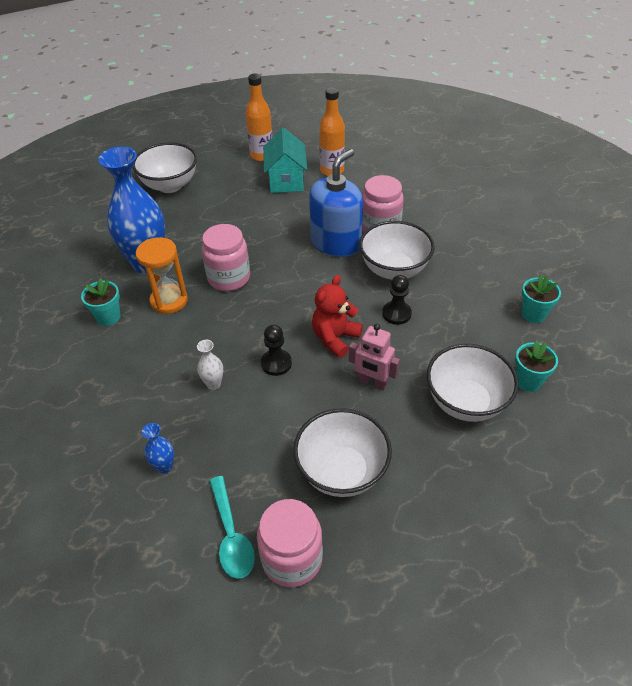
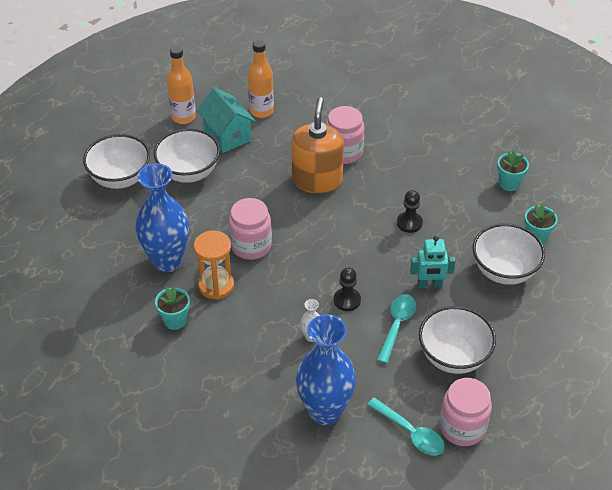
camera: 30 degrees left, 0 degrees up
(164, 466) = (325, 411): blue vase -> blue vase, size x2.47
(306, 410) = (397, 325): none -> turquoise spoon
(335, 338) = (377, 262): red teddy bear -> none
(336, 243) = (317, 180): blue soap dispenser -> orange soap dispenser
(372, 383) = (429, 284): pink robot -> turquoise robot
(394, 270) = (381, 186): white bowl -> white bowl (189, 172)

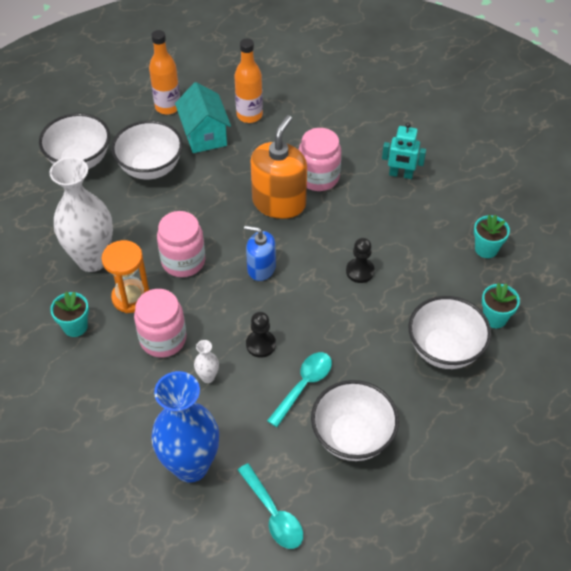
camera: 15 degrees right, 5 degrees up
(167, 261) = (92, 259): blue vase -> white vase
(322, 237) = (261, 268): none -> blue soap dispenser
(429, 284) = (356, 347): turquoise robot -> turquoise robot (401, 174)
(462, 427) = (332, 522): pink jar -> pink jar (163, 339)

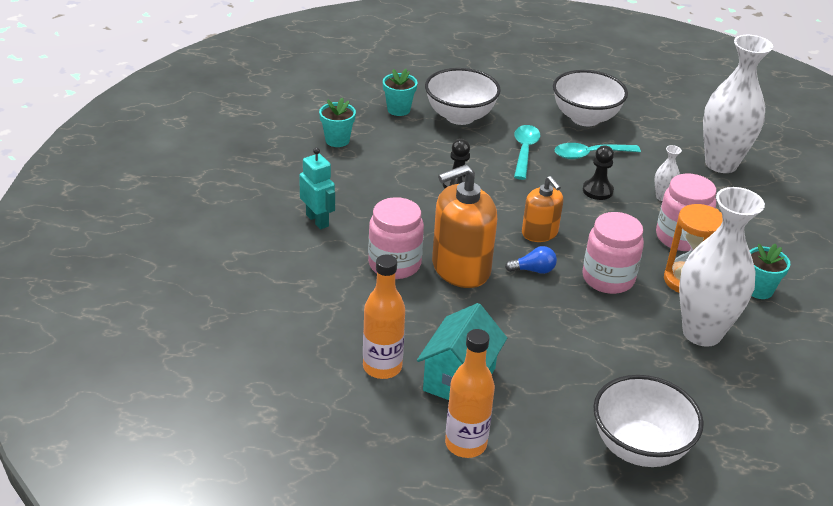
camera: 140 degrees left, 15 degrees down
(150, 168) = (559, 383): white bowl -> none
(190, 466) = (721, 164): blue vase -> white vase
(235, 233) = (533, 270): none -> blue light bulb
(261, 268) = (539, 233): blue soap dispenser -> orange soap dispenser
(273, 514) = (681, 118): turquoise spoon -> turquoise spoon (524, 151)

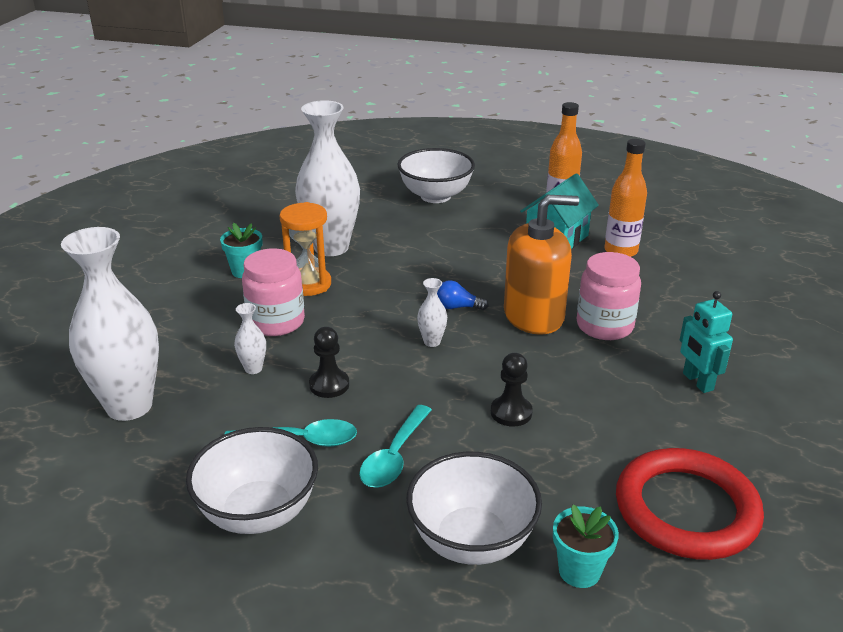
camera: 165 degrees left, 5 degrees down
(337, 140) = (686, 509): turquoise flower pot -> red ring
(539, 233) = (432, 342): orange soap dispenser -> white vase
(608, 278) = (385, 293): pink jar -> none

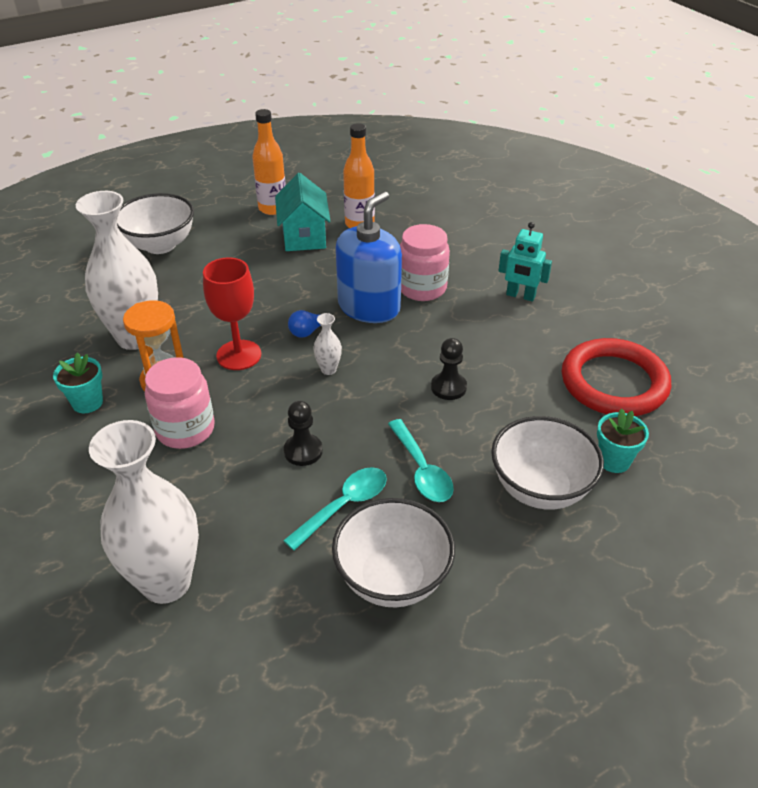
camera: 45 degrees left, 10 degrees up
(253, 369) = (225, 479): white vase -> none
(381, 295) = (239, 355): none -> red goblet
(534, 316) = (369, 307): orange soap dispenser -> blue soap dispenser

